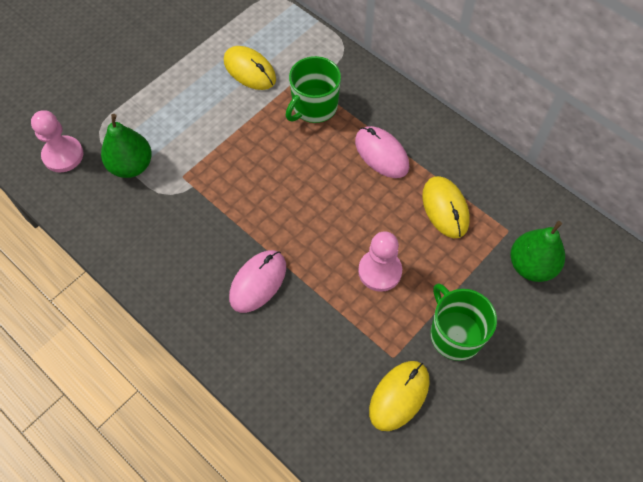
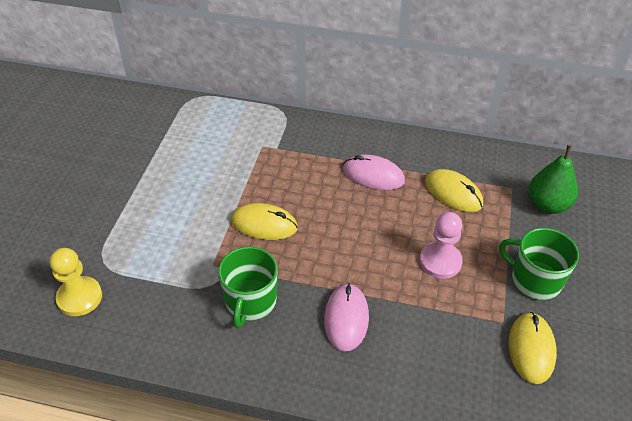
camera: 30 degrees left, 15 degrees down
(63, 155) = (79, 297): pink pawn -> yellow pawn
(131, 166) = (157, 277): green pear -> none
(249, 70) = (214, 158): yellow mouse -> yellow mouse (264, 224)
(314, 107) = (291, 163): green mug -> green mug (250, 302)

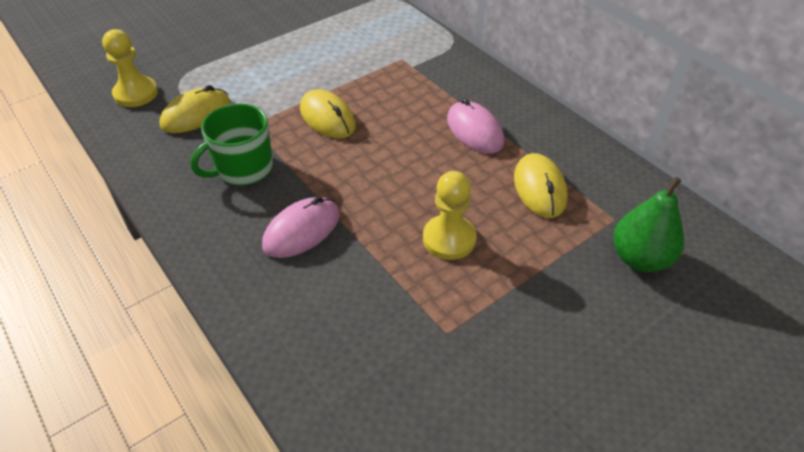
camera: 40 degrees right, 0 degrees up
(440, 261) = (449, 239): pink pawn -> yellow pawn
(531, 349) = (445, 378): yellow mouse -> yellow mouse (196, 114)
(534, 280) = (531, 318): green mug -> none

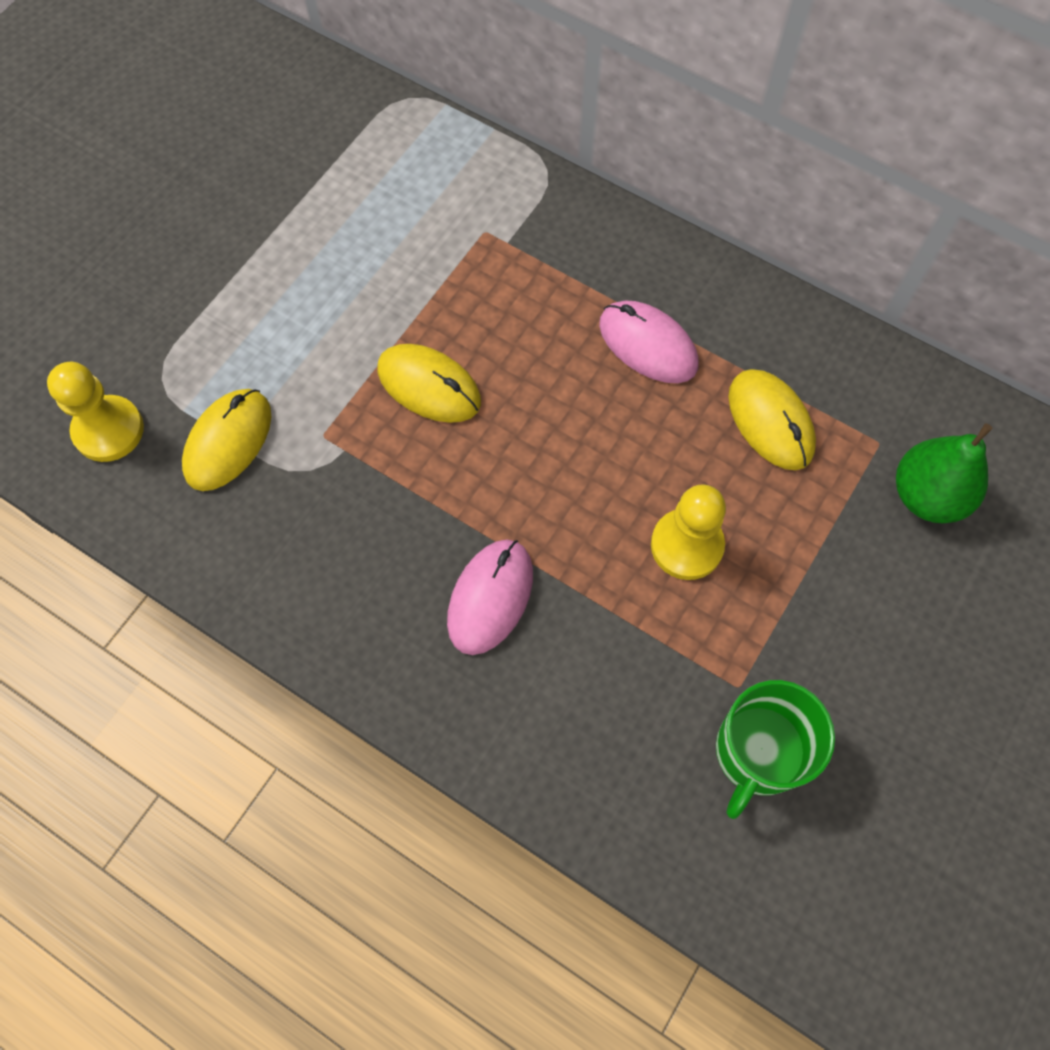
camera: 20 degrees left, 20 degrees up
(243, 168) = (355, 520): green mug -> green mug (758, 753)

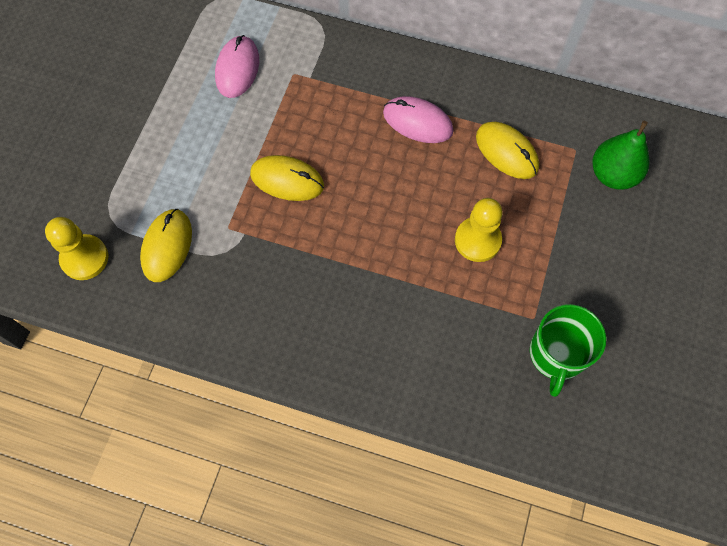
camera: 15 degrees left, 0 degrees up
(490, 597) = (366, 303): pink mouse -> pink mouse (237, 69)

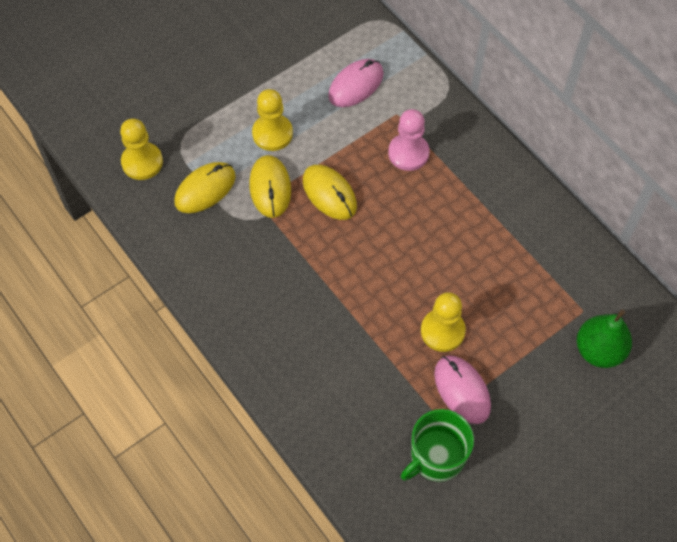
camera: 35 degrees right, 5 degrees down
(193, 156) = (272, 133): none -> yellow pawn
(330, 102) = (408, 153): none -> pink pawn
(417, 122) = (467, 210): pink mouse -> pink mouse (462, 390)
(506, 152) = (522, 277): yellow mouse -> yellow mouse (270, 188)

